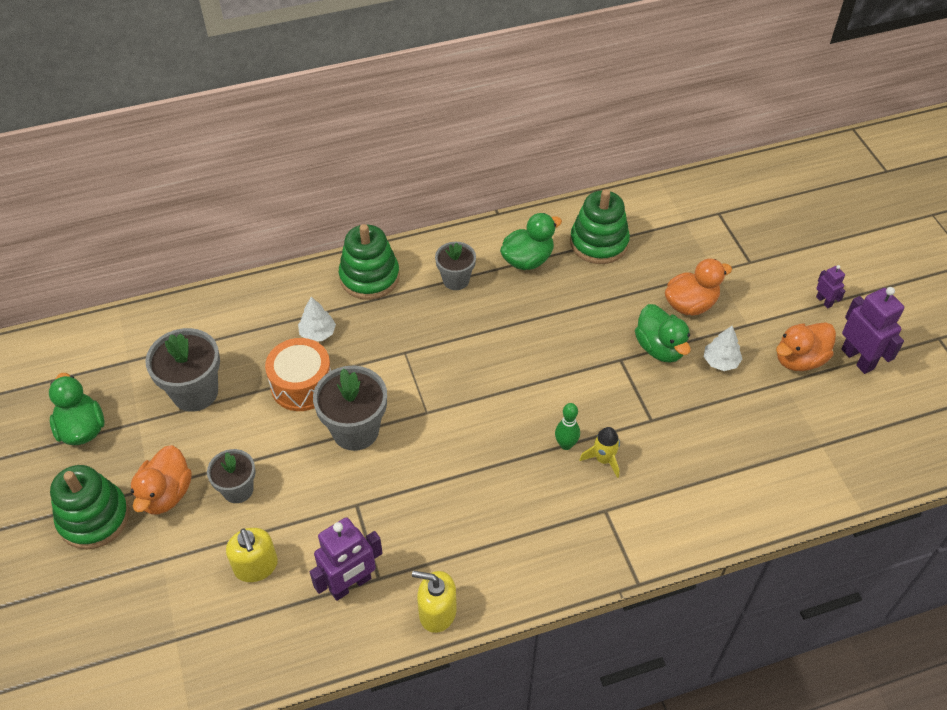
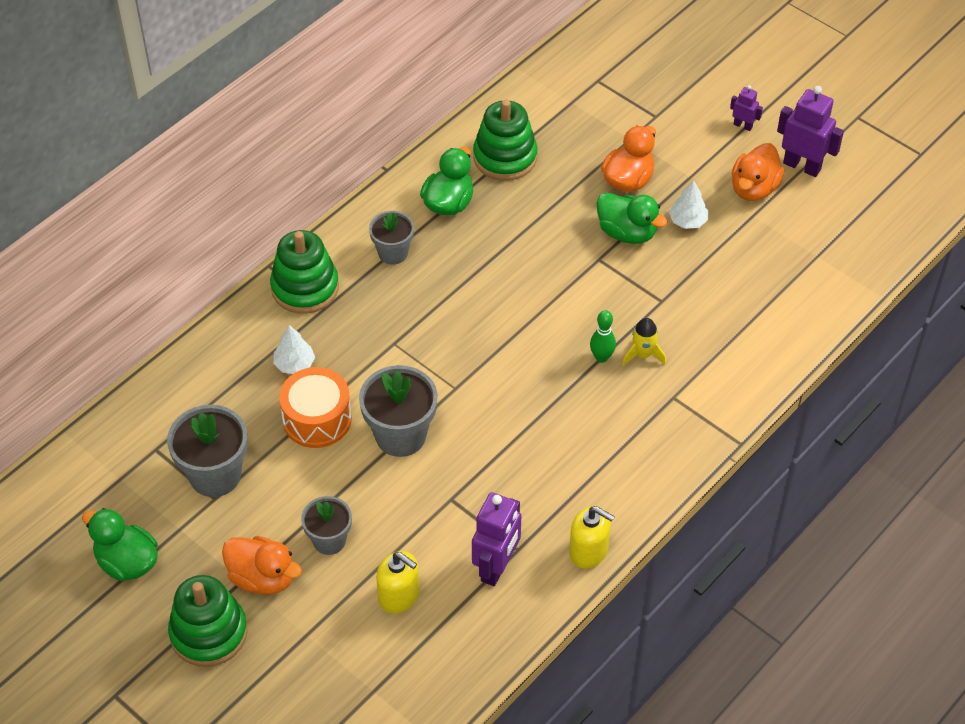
camera: 30 degrees left, 0 degrees up
(166, 494) = (262, 578): orange duck -> orange duck turned 45 degrees counterclockwise
(437, 612) = (589, 551): yellow soap dispenser -> yellow soap dispenser turned 135 degrees counterclockwise

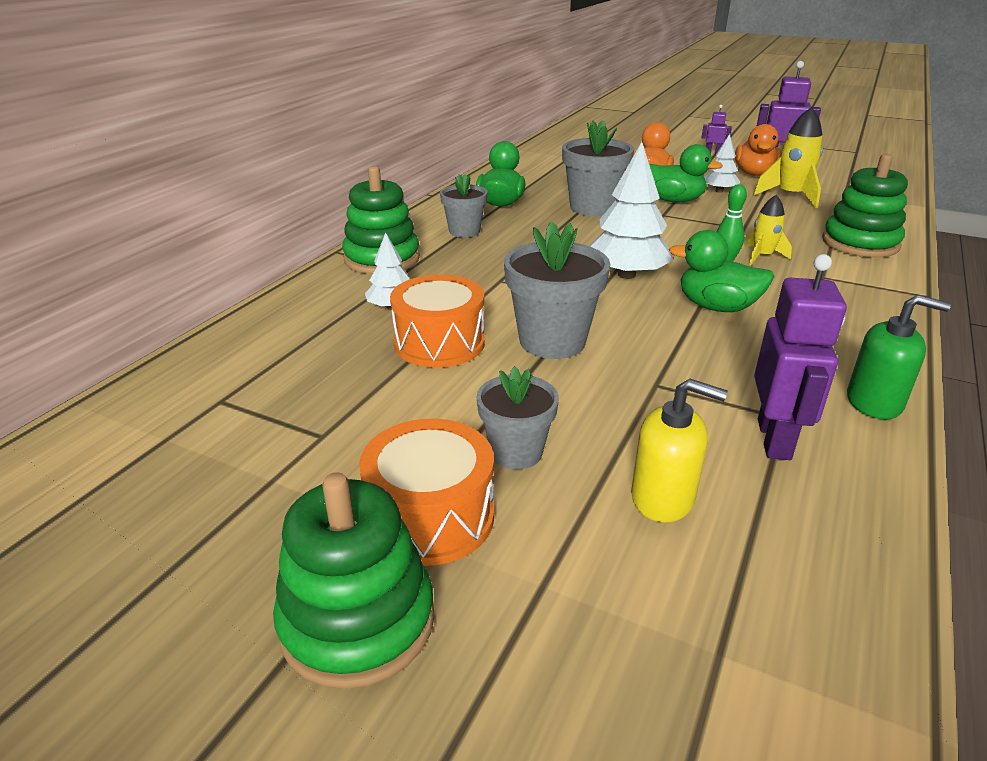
camera: 15 degrees left, 20 degrees down
(127, 562) = (181, 540): green duck -> green duck (716, 307)
(215, 475) = (316, 412): grey flower pot -> grey flower pot (593, 208)
(262, 578) = (431, 517): orange duck -> orange drum
(504, 358) = (627, 275): none -> white tree
(505, 157) = (535, 180): green stacking toy -> green stacking toy (860, 243)
(589, 551) = (874, 402): yellow soap dispenser -> green soap dispenser
(755, 247) = (790, 196): none -> yellow rocket

